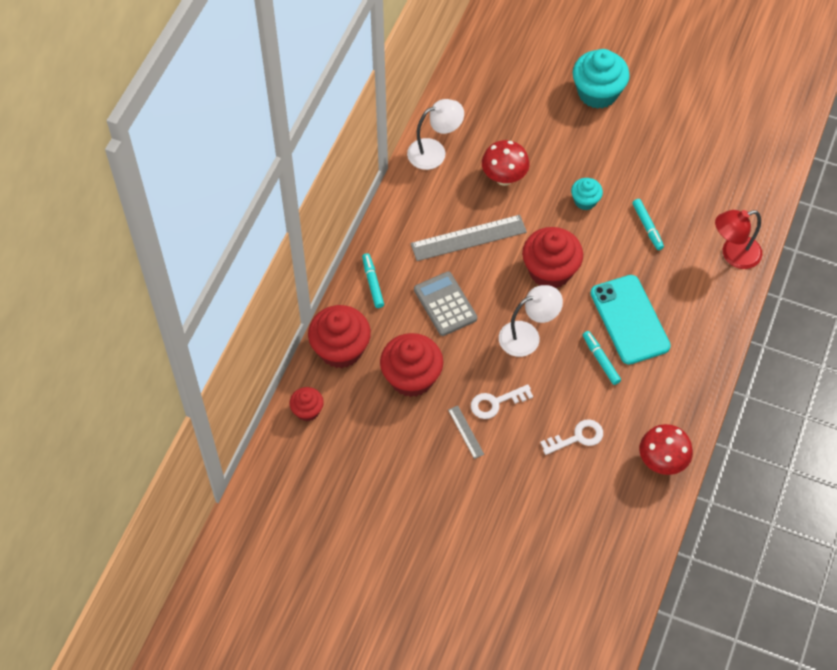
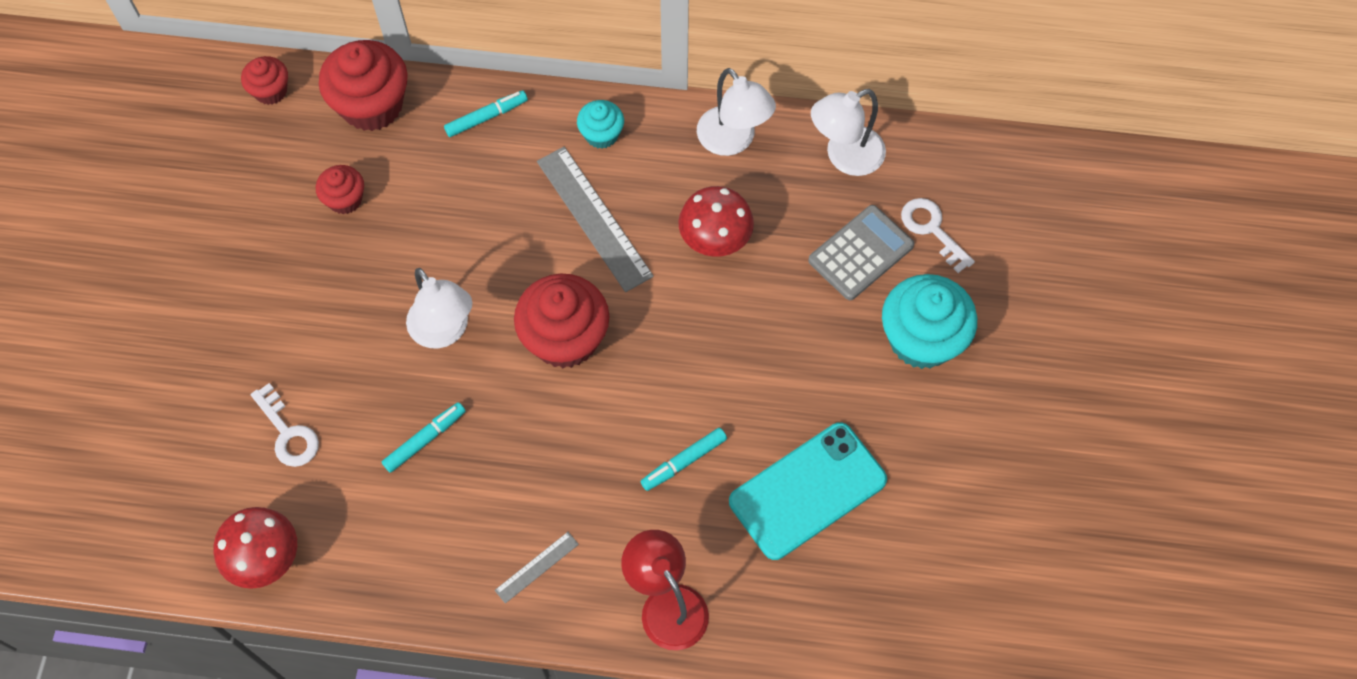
camera: 75 degrees right, 5 degrees up
(411, 377) = (345, 199): red cupcake -> red cupcake, size x0.54
(445, 304) = (473, 214): grey calculator -> grey calculator (861, 253)
(464, 98) = (844, 157): none -> white lamp
(466, 432) = (271, 285): grey ruler -> grey ruler (537, 567)
(496, 402) = (325, 314): white key -> white key (932, 230)
(585, 201) = (706, 362): turquoise cupcake -> turquoise cupcake (601, 134)
(629, 319) = (505, 467): turquoise phone -> turquoise phone (807, 491)

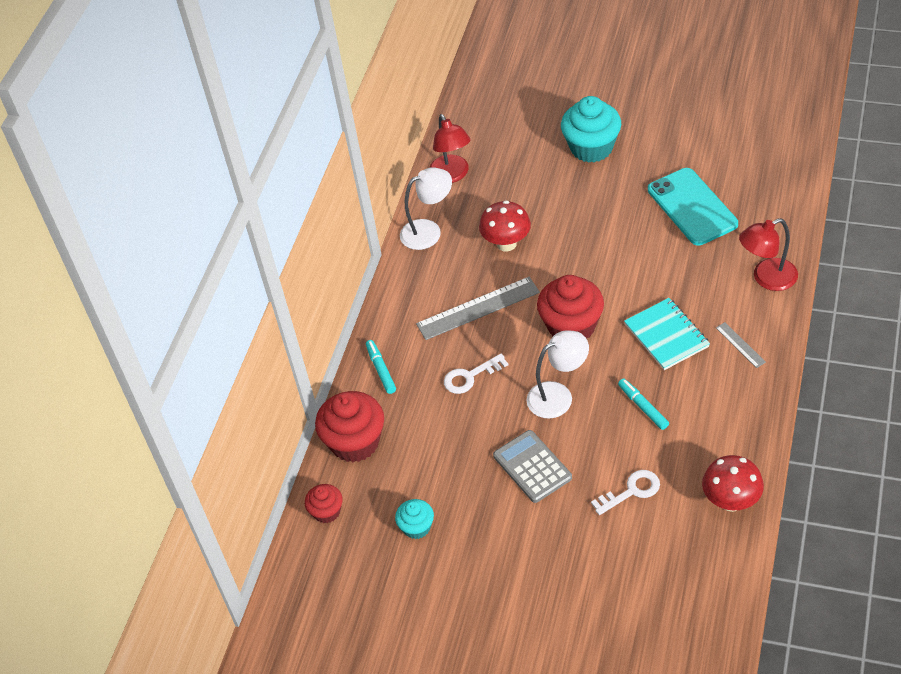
camera: 75 degrees left, 15 degrees down
(345, 199) = (437, 459): red cupcake -> none
(552, 465) = (666, 335): none -> turquoise notebook
(601, 134) = (409, 302): turquoise cupcake -> turquoise cupcake (417, 527)
(684, 462) = (668, 266): turquoise marker -> none
(844, 157) = (452, 175): white lamp -> red lamp
(861, 253) = (526, 172): grey calculator -> grey calculator (532, 467)
(932, 230) = (514, 137): white key -> white key (470, 376)

